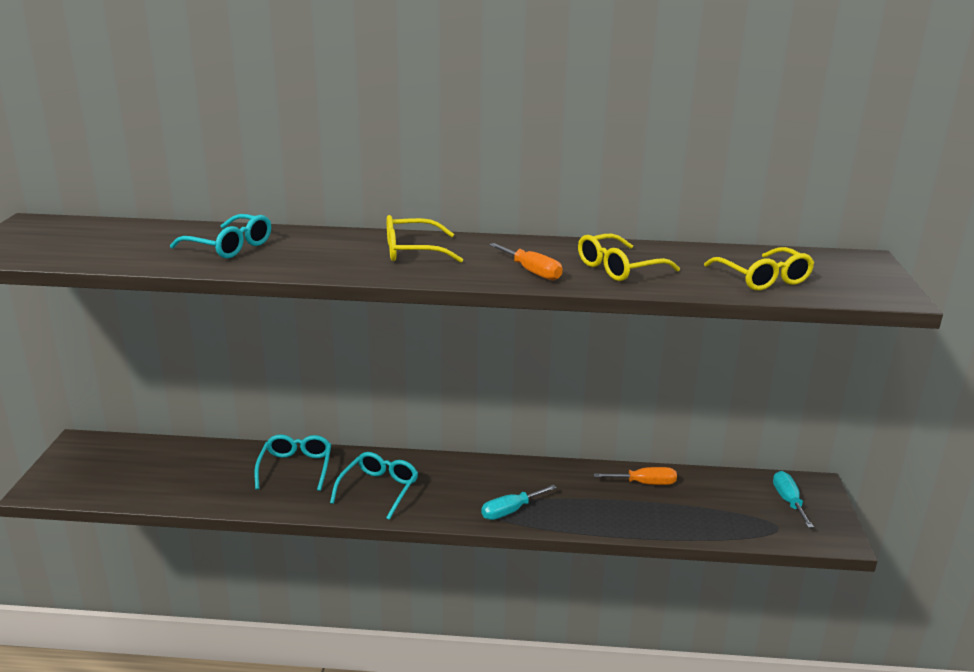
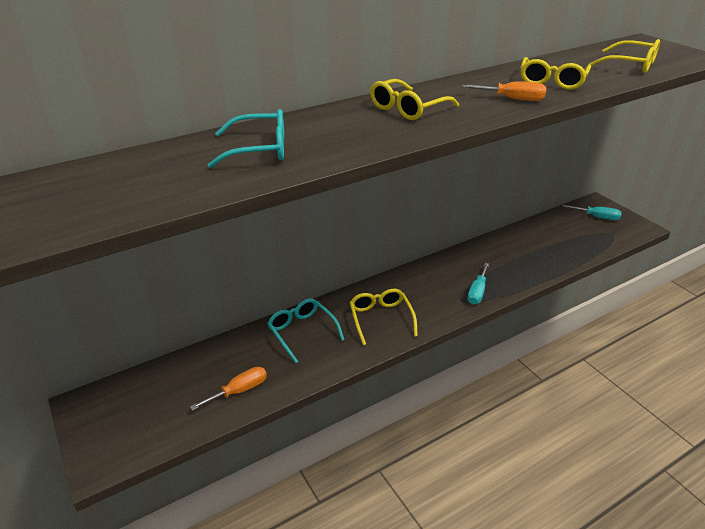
camera: 35 degrees left, 10 degrees up
(379, 489) = (381, 319): turquoise glasses -> yellow glasses
(644, 483) = (521, 239): orange screwdriver -> orange screwdriver (239, 391)
(788, 501) = (597, 217): turquoise screwdriver -> turquoise screwdriver turned 150 degrees clockwise

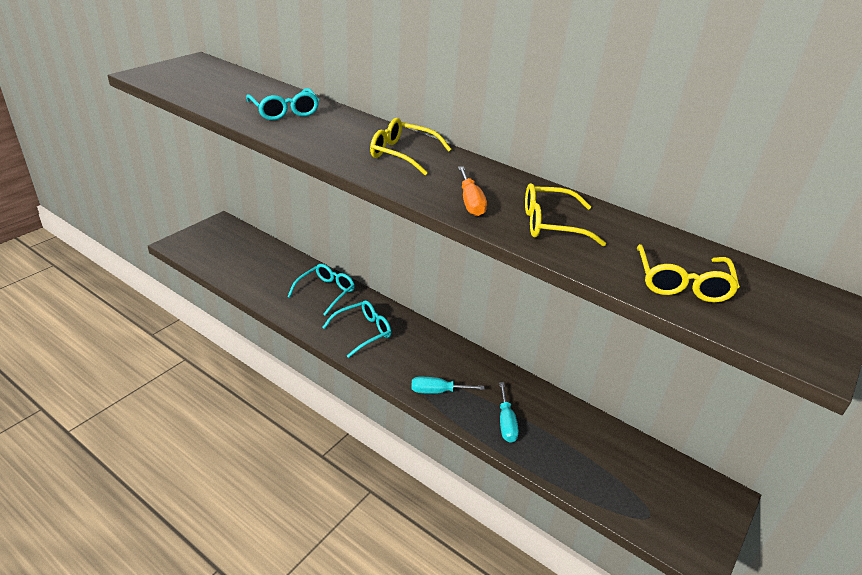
camera: 65 degrees right, 0 degrees up
(239, 391) = (251, 279): orange screwdriver -> none
(381, 319) = (363, 332): yellow glasses -> turquoise glasses
(597, 217) = (683, 497): turquoise screwdriver -> turquoise screwdriver (506, 423)

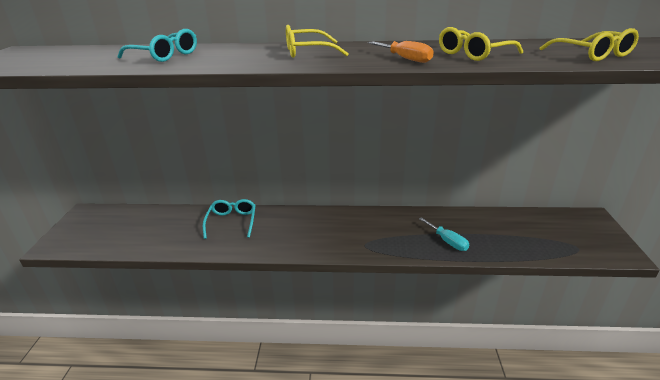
camera: 30 degrees left, 5 degrees down
(363, 332) = (290, 234): turquoise glasses -> none
(437, 391) = (385, 245): turquoise screwdriver -> none

